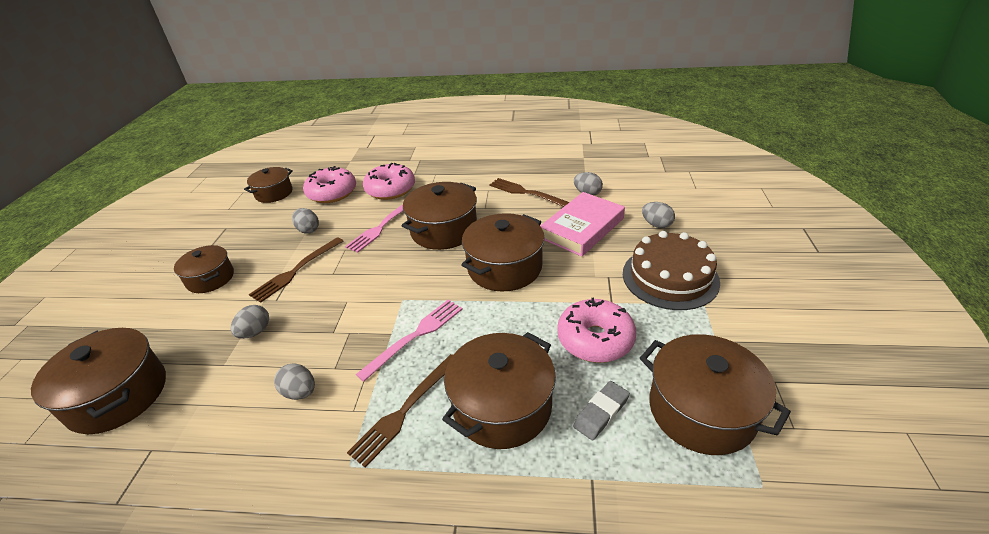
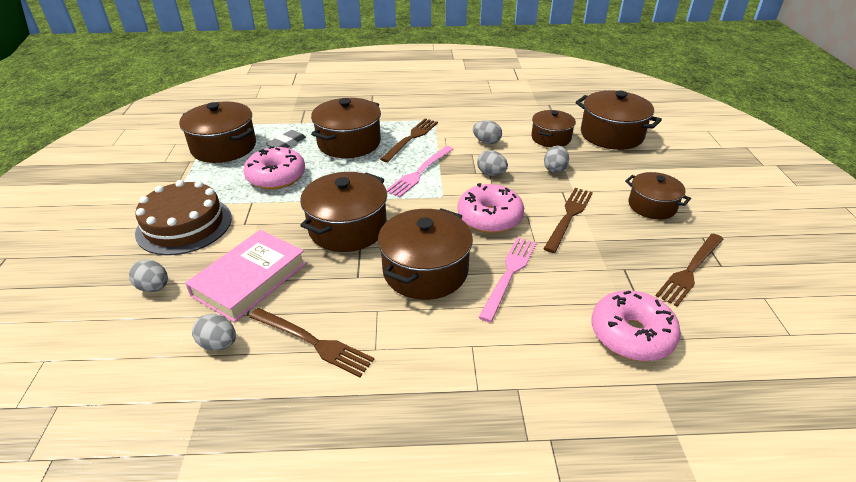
camera: 170 degrees right, 0 degrees up
(251, 225) = (690, 270): none -> brown fork
(274, 193) = (730, 331): brown pot -> brown pot (551, 138)
(308, 230) = (604, 265): grey egg -> grey egg (491, 174)
(390, 189) = (538, 345): pink donut -> pink donut (489, 218)

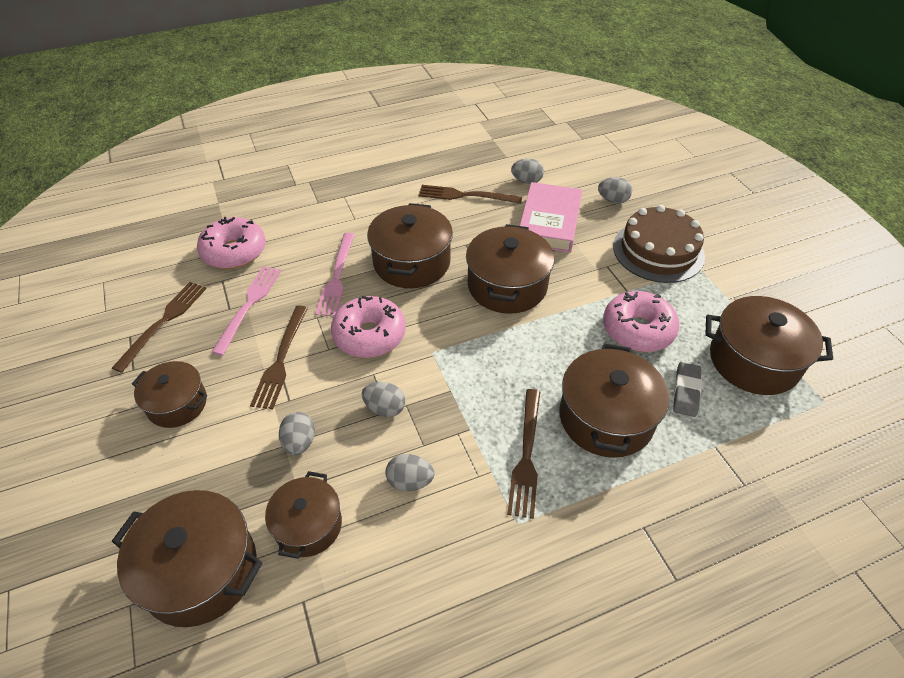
camera: 160 degrees right, 10 degrees up
(419, 172) = (477, 384): pink fork -> pink fork (249, 305)

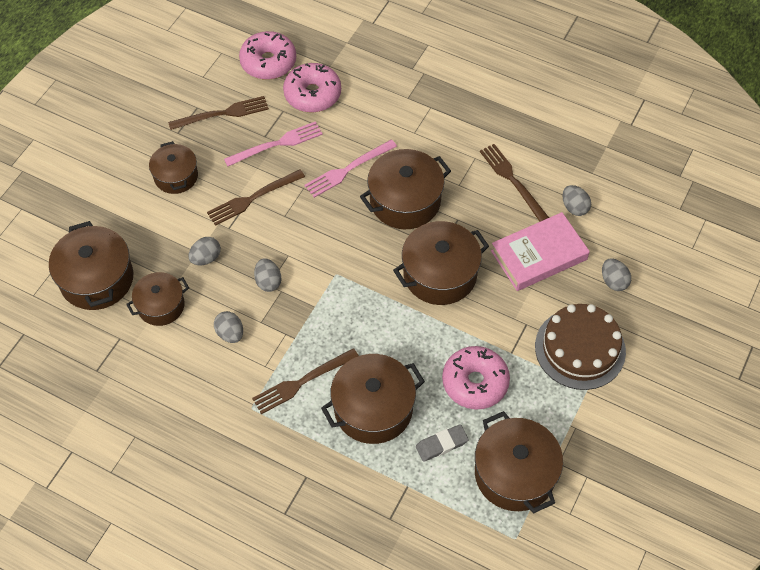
camera: 50 degrees right, 10 degrees up
(369, 335) = (316, 228): pink donut -> pink donut (268, 62)

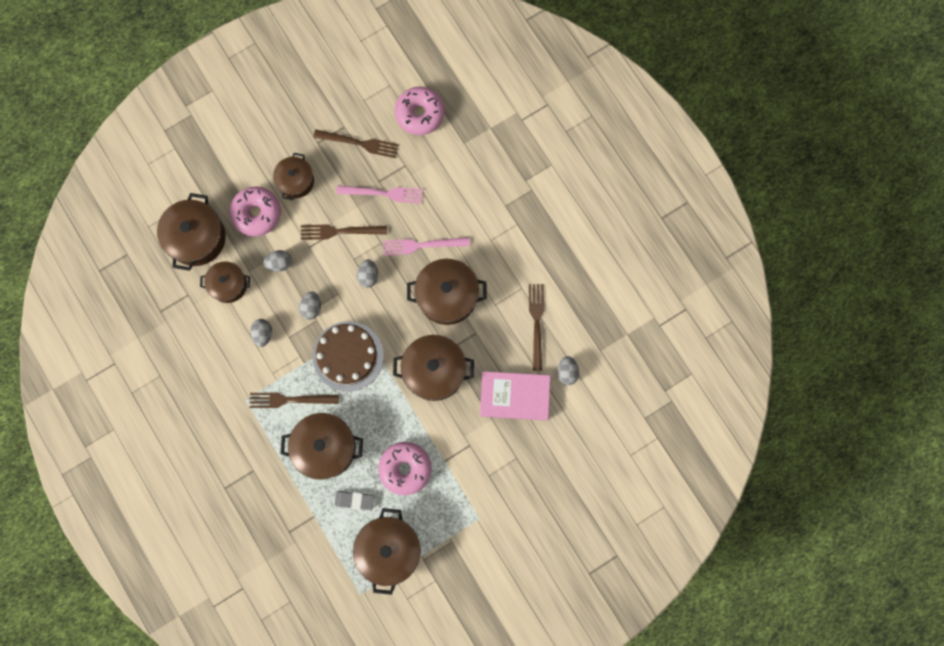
camera: 30 degrees right, 20 degrees up
(312, 94) = (435, 162): pink donut -> pink donut (257, 213)
(580, 348) = (494, 486): brown cake -> brown cake (348, 356)
(613, 281) = (554, 448): grey egg -> grey egg (368, 276)

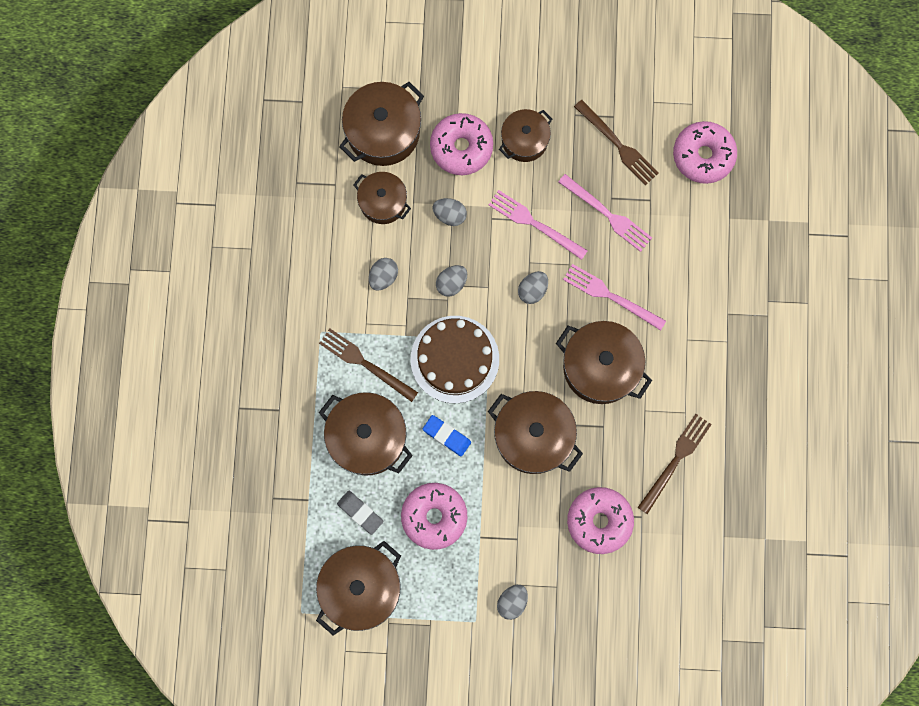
camera: 35 degrees right, 0 degrees up
(340, 231) = (534, 223): brown fork -> pink fork
(377, 410) = (446, 436): none -> blue eraser
(514, 396) = (599, 521): pink book -> pink donut
(567, 372) = (672, 534): grey egg -> grey egg (512, 602)

